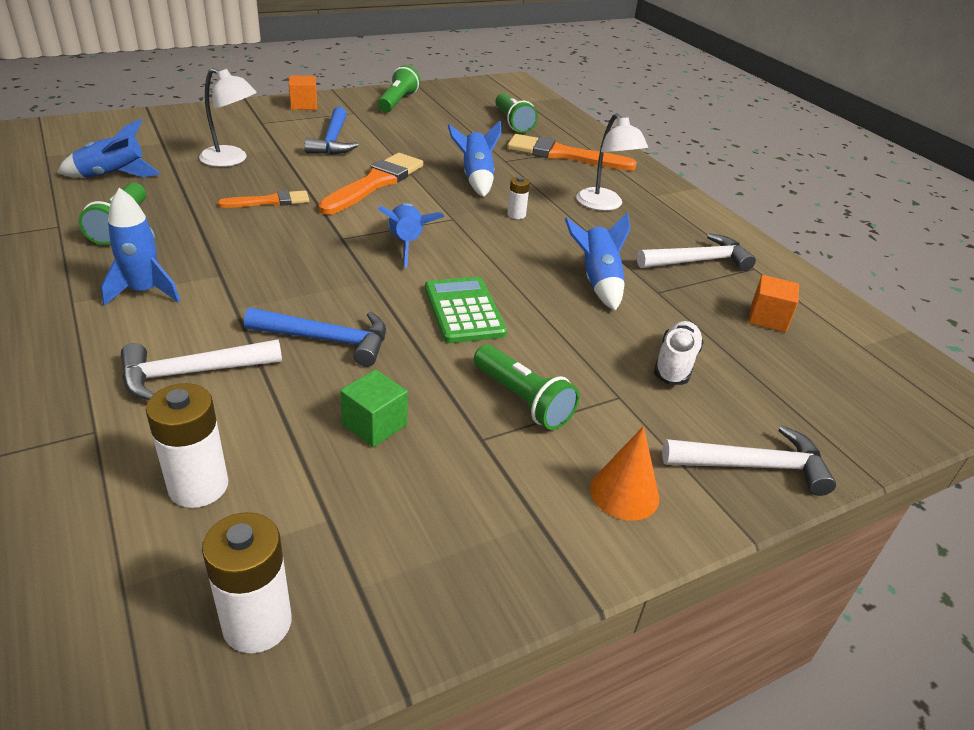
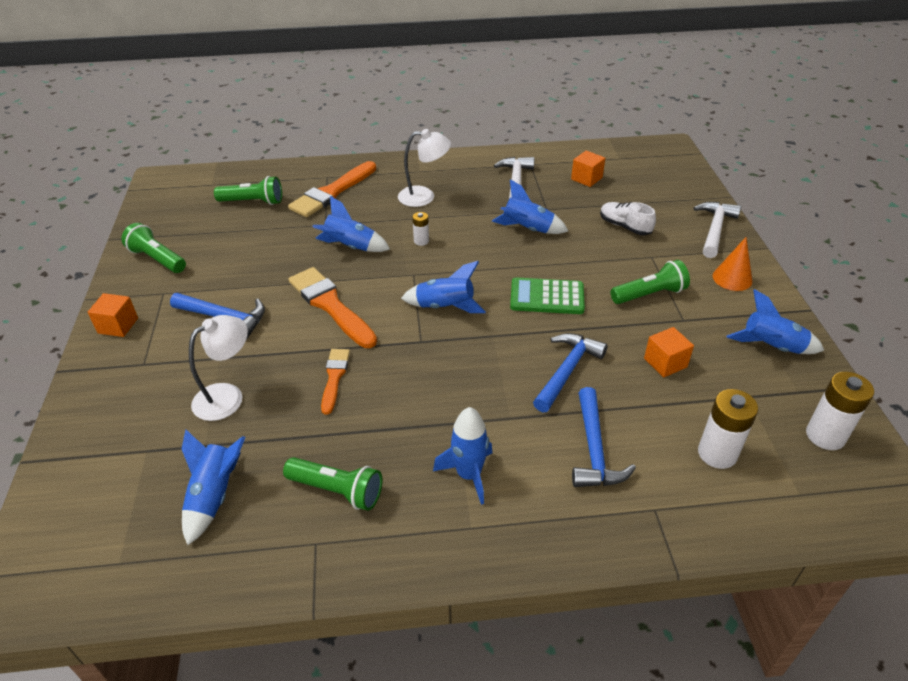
camera: 65 degrees left, 5 degrees up
(192, 373) = (594, 450): white hammer -> blue hammer
(374, 425) = (665, 363): green cube -> orange cube
(461, 548) = (771, 347): none -> blue rocket

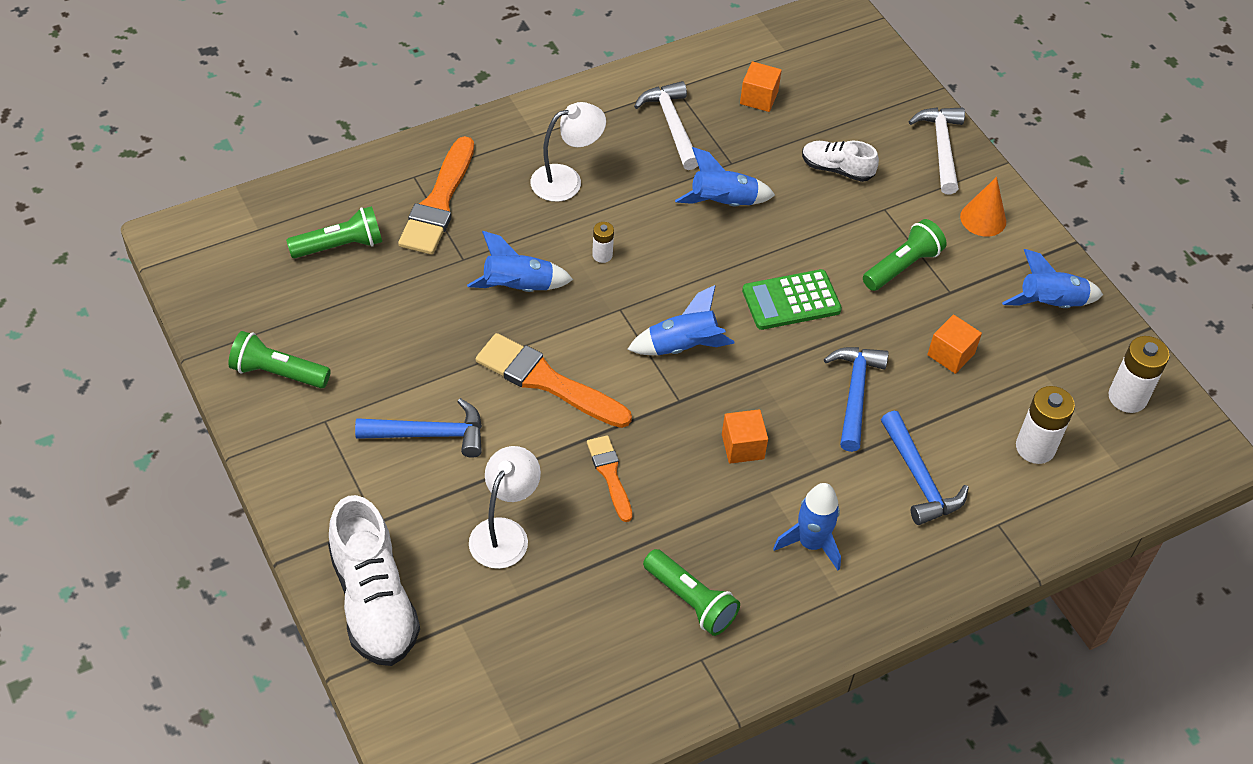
camera: 25 degrees left, 10 degrees up
(97, 416) = (374, 601): none -> white shoe
(118, 325) = (304, 482): orange cube -> orange cube (742, 446)
(214, 496) = (570, 646): blue rocket -> none
(337, 490) = (691, 600): green flashlight -> green flashlight turned 45 degrees clockwise

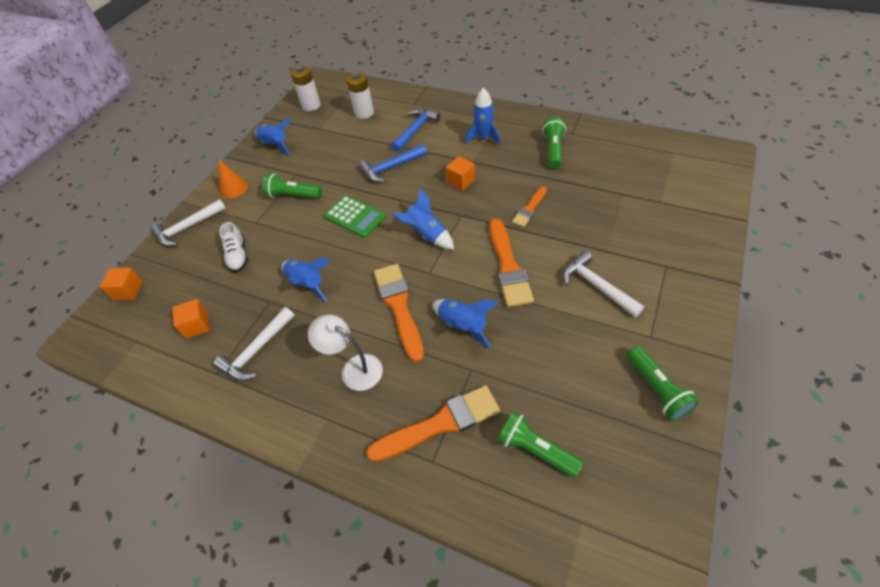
camera: 120 degrees left, 0 degrees up
(374, 601) = (697, 234): white shoe -> none
(430, 434) = (596, 286): blue hammer -> white hammer
(504, 533) = (604, 219): white lamp -> none
(602, 255) = (399, 306): white battery -> orange brush
(951, 354) = (336, 155): orange cube -> orange cube (128, 290)

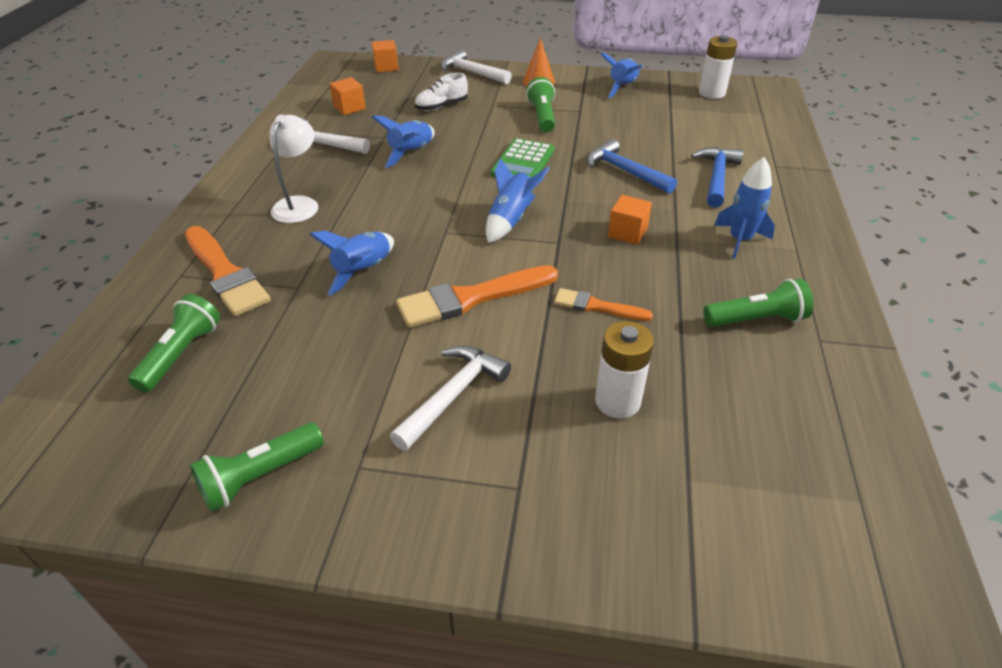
camera: 70 degrees right, 10 degrees down
(364, 113) = (724, 131): white battery -> white battery (617, 401)
(399, 306) = (387, 218): orange brush -> none
(415, 130) = (716, 177): blue hammer -> blue hammer turned 90 degrees counterclockwise

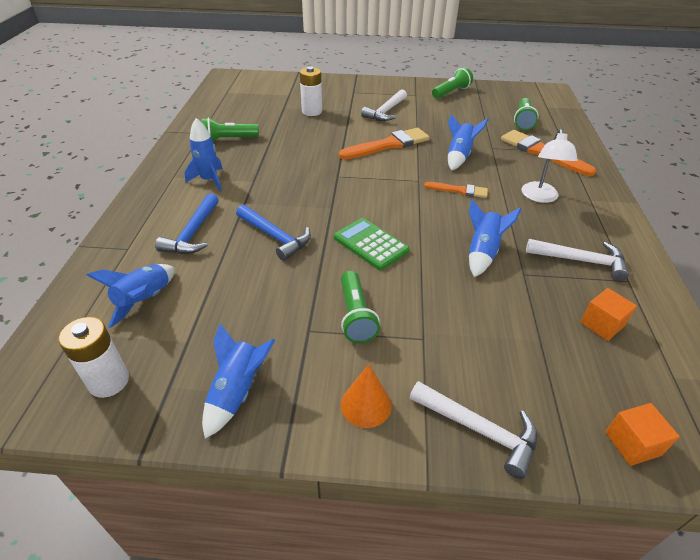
camera: 175 degrees right, 0 degrees up
(441, 106) = (487, 331): white shoe -> none
(511, 219) = (373, 190): blue rocket -> blue rocket (145, 300)
(523, 162) = (370, 244): green calculator -> green calculator turned 60 degrees counterclockwise
(597, 306) = (316, 143): orange brush -> orange brush (459, 190)
(627, 232) = (287, 183): orange cube -> none

